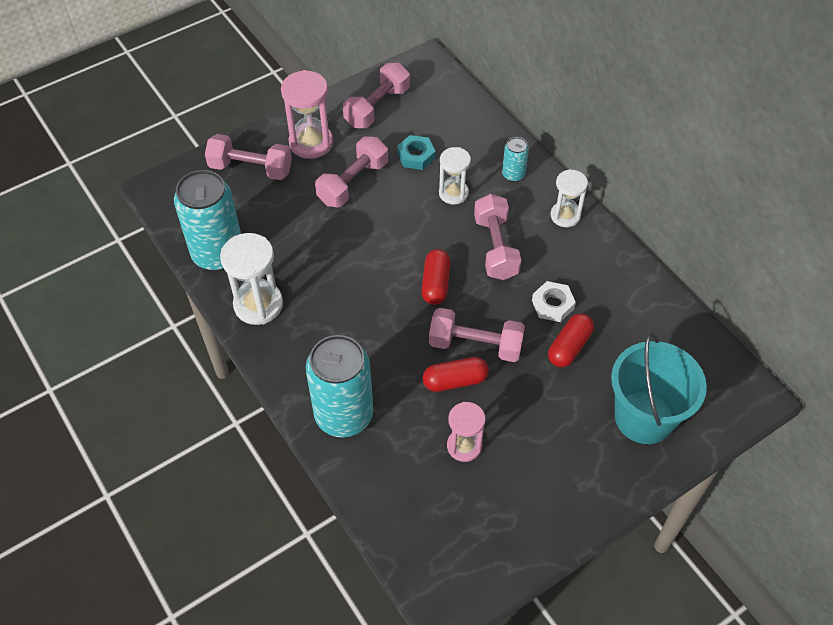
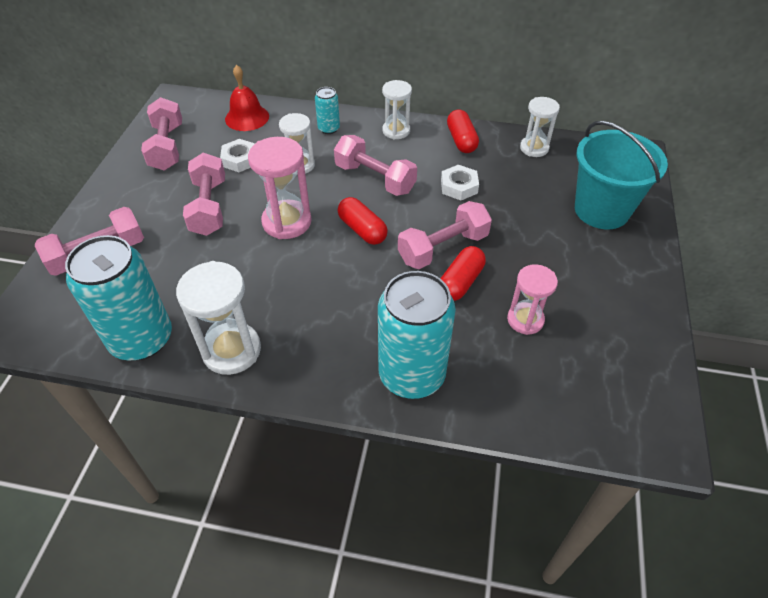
camera: 45 degrees left, 5 degrees down
(311, 143) = (136, 202): pink hourglass -> pink hourglass (287, 222)
(416, 156) = (240, 159): turquoise nut -> white nut
(462, 118) = (247, 117): none -> red bell
(569, 347) = (503, 203): red capsule -> red capsule (461, 140)
(664, 319) = (534, 148): none -> white hourglass

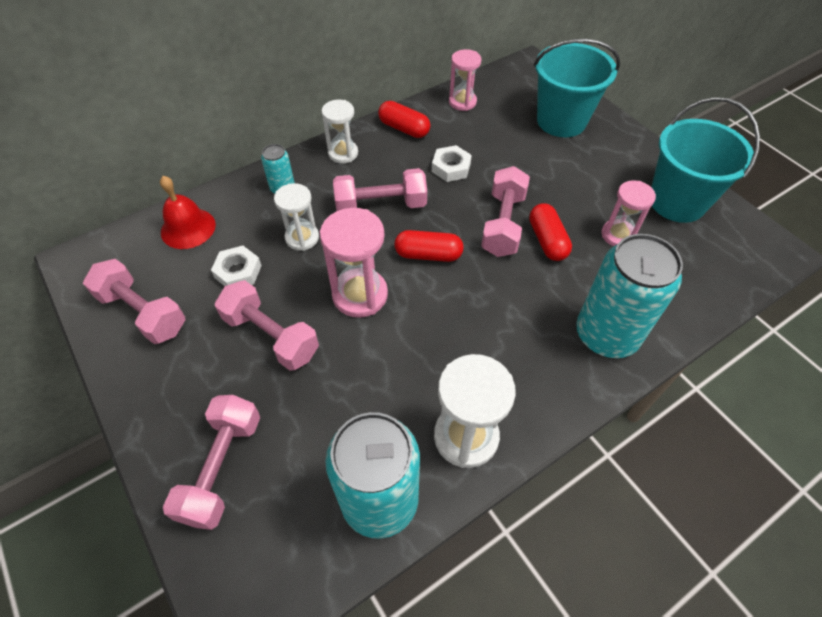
camera: 45 degrees left, 5 degrees up
(534, 148) = (462, 102): white hourglass -> pink hourglass
(619, 336) = (677, 202): none -> turquoise bucket

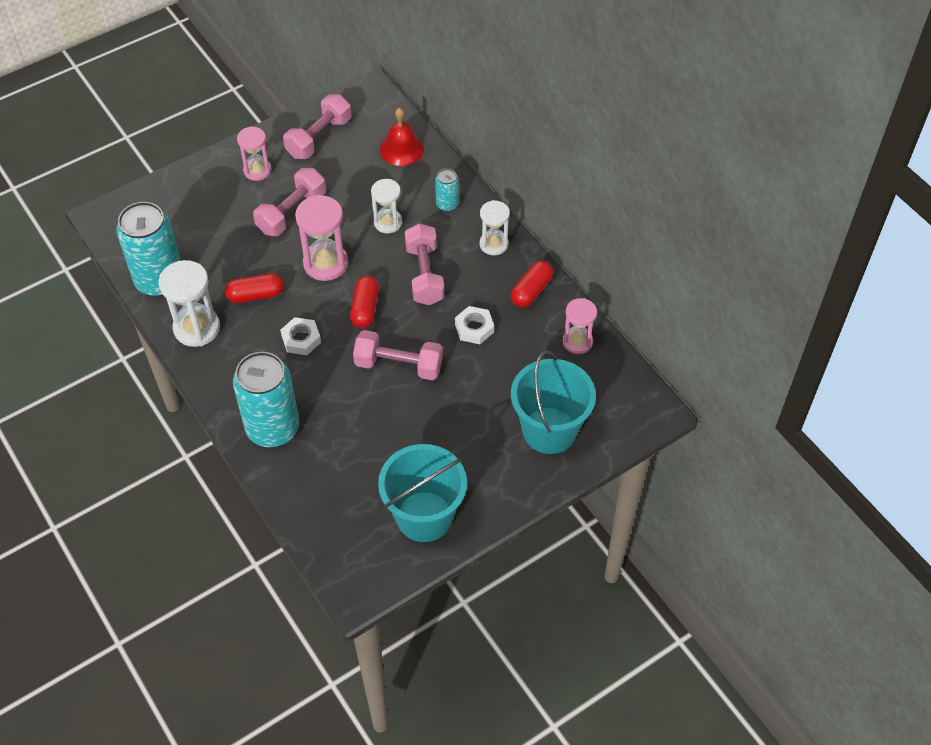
camera: 90 degrees right, 0 degrees up
(222, 468) = (193, 198): pink dumbbell -> none
(238, 271) = (354, 186): white nut -> white nut (301, 339)
(547, 240) = (377, 398): red capsule -> red capsule (255, 295)
(618, 235) = (382, 455): pink hourglass -> pink hourglass (257, 170)

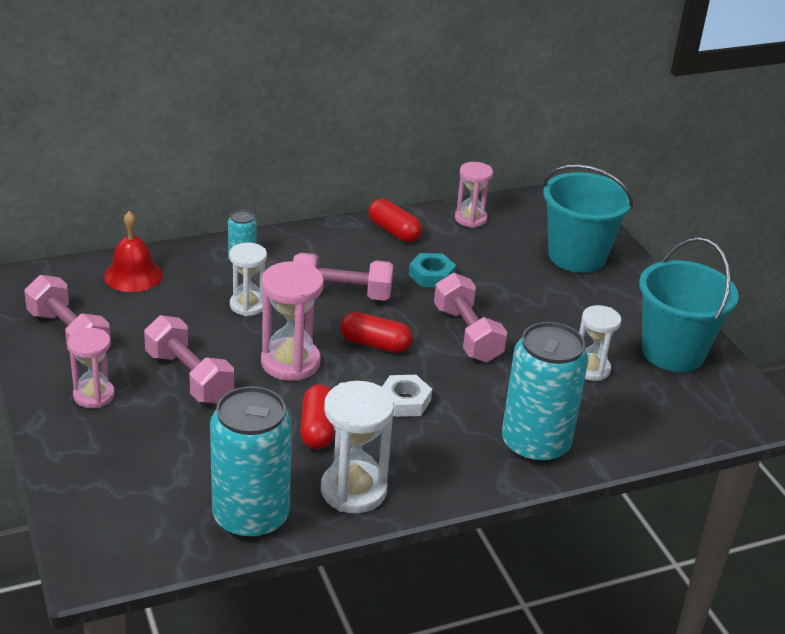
camera: 80 degrees left, 20 degrees down
(398, 365) = (467, 334): pink dumbbell -> pink dumbbell turned 45 degrees counterclockwise
(474, 328) = (431, 275): white nut -> turquoise nut
(493, 244) = (318, 241): white hourglass -> white hourglass (591, 369)

